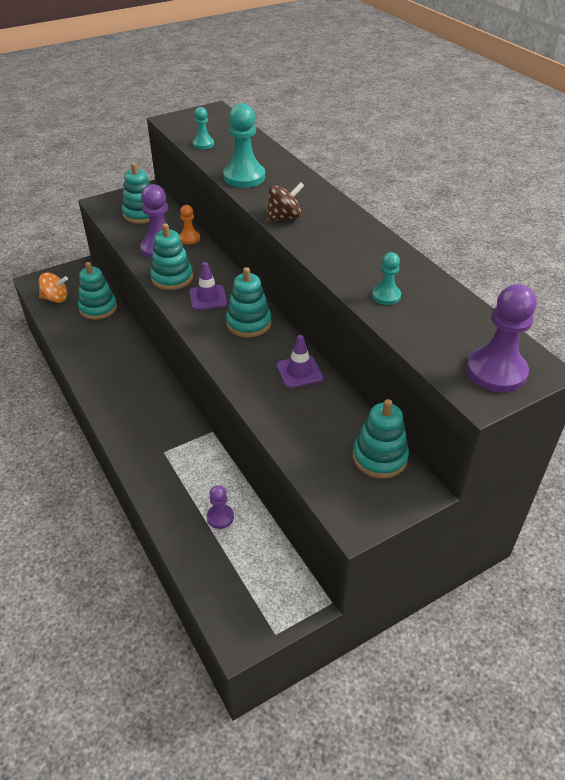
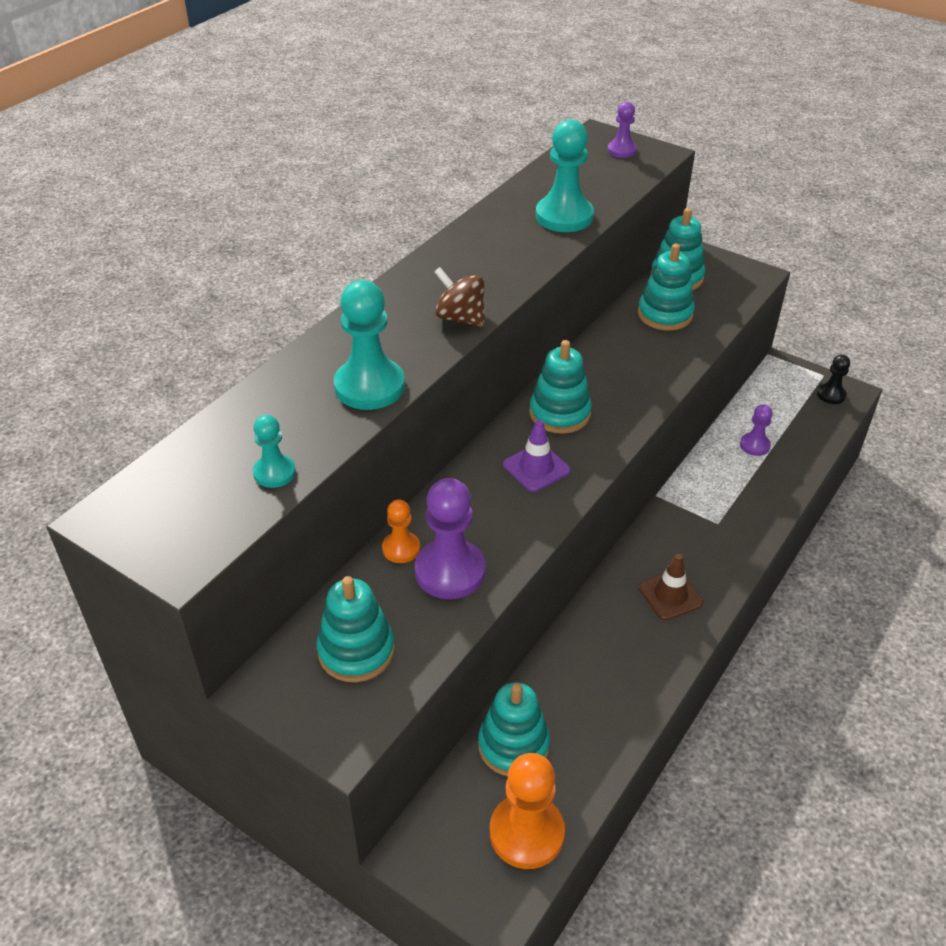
camera: 115 degrees left, 0 degrees up
(55, 298) = (526, 833): orange spinning top -> orange pawn
(129, 400) = (670, 595): none -> brown traffic cone
(172, 278) = (517, 523): turquoise stacking toy -> turquoise stacking toy (665, 314)
(244, 620) = (831, 395): none -> black pawn
(299, 372) = (610, 350): purple traffic cone -> none
(386, 296) = (564, 216): turquoise pawn -> turquoise pawn, size x1.83
(496, 371) = (621, 150): purple pawn -> purple pawn, size x0.55

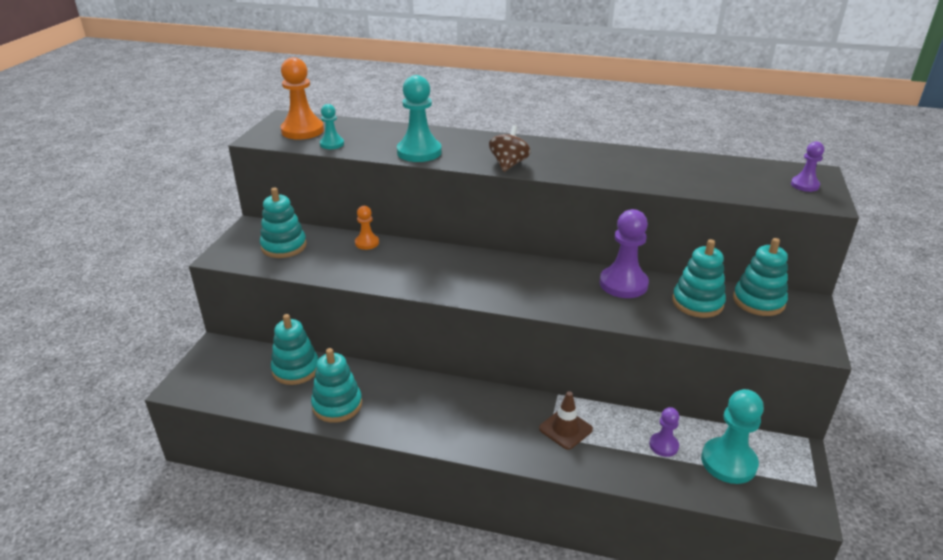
camera: 70 degrees right, 10 degrees down
(450, 571) = (355, 262): purple pawn -> purple pawn (623, 284)
(526, 833) = (233, 388): orange pawn -> orange pawn (302, 131)
(536, 468) = (466, 275): purple traffic cone -> none
(560, 413) = (530, 275): turquoise stacking toy -> turquoise stacking toy (337, 405)
(564, 216) = (671, 178): turquoise pawn -> turquoise pawn (728, 462)
(670, 595) = (454, 419): brown traffic cone -> brown traffic cone (565, 429)
(831, 395) = (789, 495): black pawn -> none

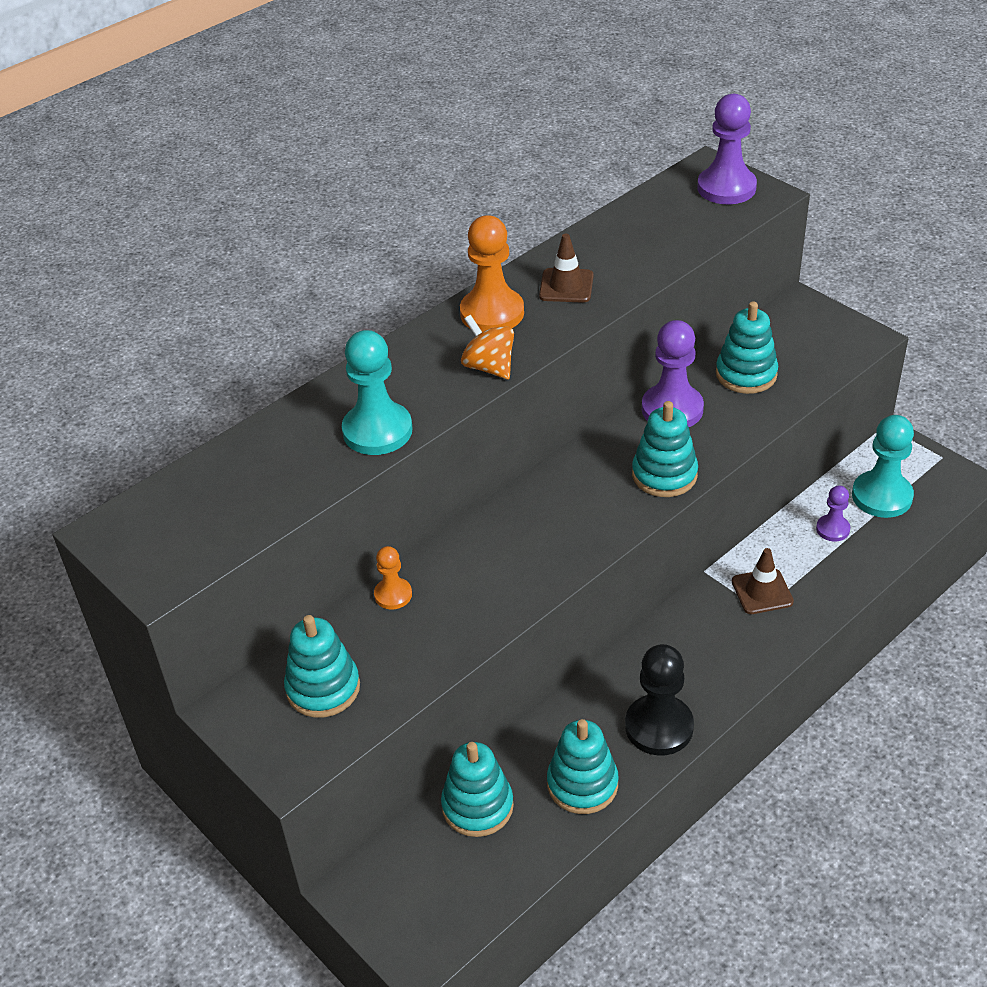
camera: 55 degrees left, 10 degrees up
(302, 131) = (181, 525): orange pawn -> orange pawn (492, 313)
(332, 144) = (264, 507): turquoise pawn -> none
(405, 422) = (659, 727): none -> black pawn
(509, 164) = (489, 367): brown spinning top -> orange spinning top
(614, 164) = (566, 286): none -> brown traffic cone
(758, 301) = (774, 332): turquoise stacking toy -> turquoise stacking toy (664, 475)
(804, 185) = (726, 188): purple pawn -> purple pawn, size x1.83

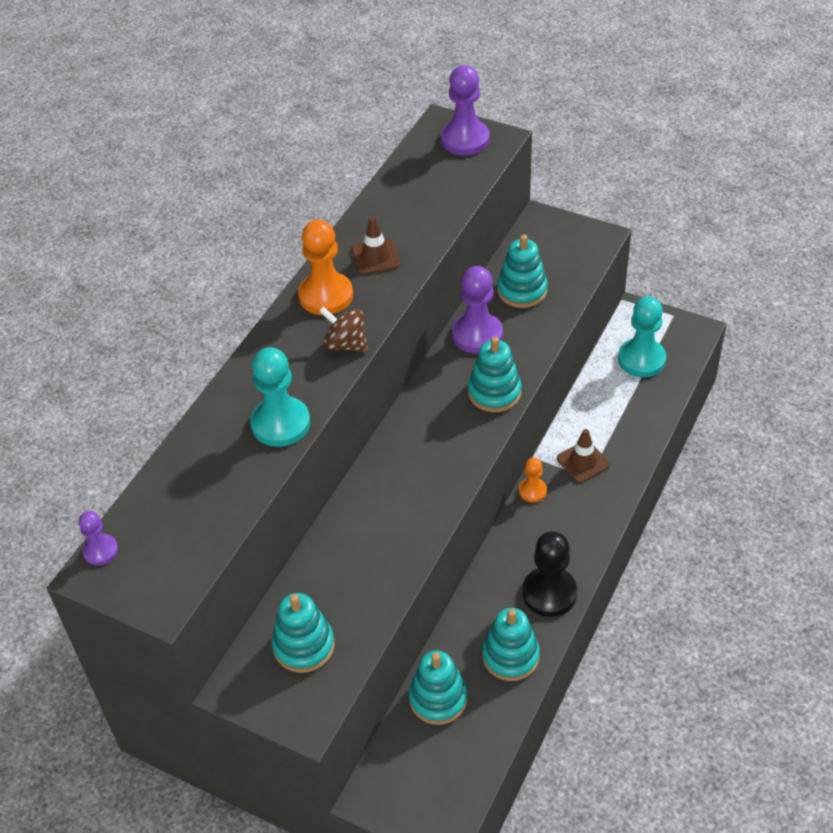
camera: 20 degrees left, 5 degrees up
(393, 595) = (324, 552): orange pawn -> orange pawn (532, 491)
(489, 367) = (345, 344): orange spinning top -> brown spinning top
(832, 529) = (615, 396): purple pawn -> purple pawn (100, 551)

